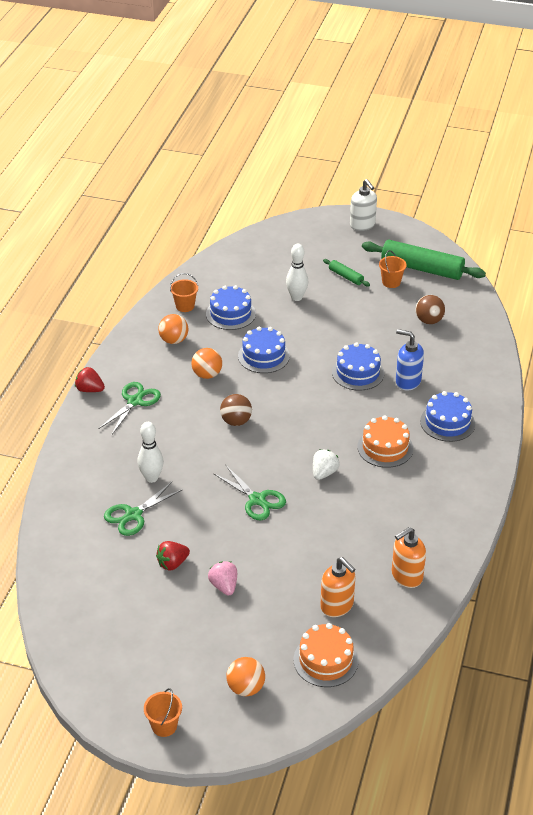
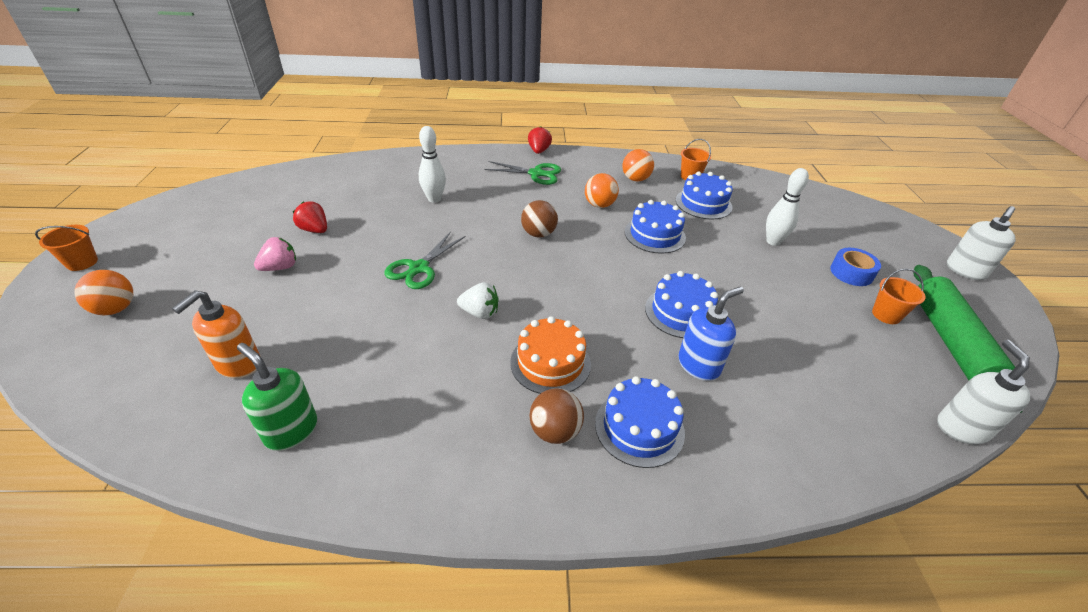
camera: 70 degrees right, 0 degrees up
(133, 515) = (380, 198): green scissors -> none
(325, 660) = (140, 369): orange cake -> none
(346, 276) = (851, 273): green rolling pin -> blue tape
(406, 576) = (291, 430): orange soap dispenser -> green soap dispenser
(407, 381) = (699, 365): blue soap dispenser -> blue soap dispenser turned 45 degrees clockwise
(429, 321) = (847, 368): brown ball -> brown ball (555, 431)
(482, 300) = (961, 428): none -> white soap dispenser

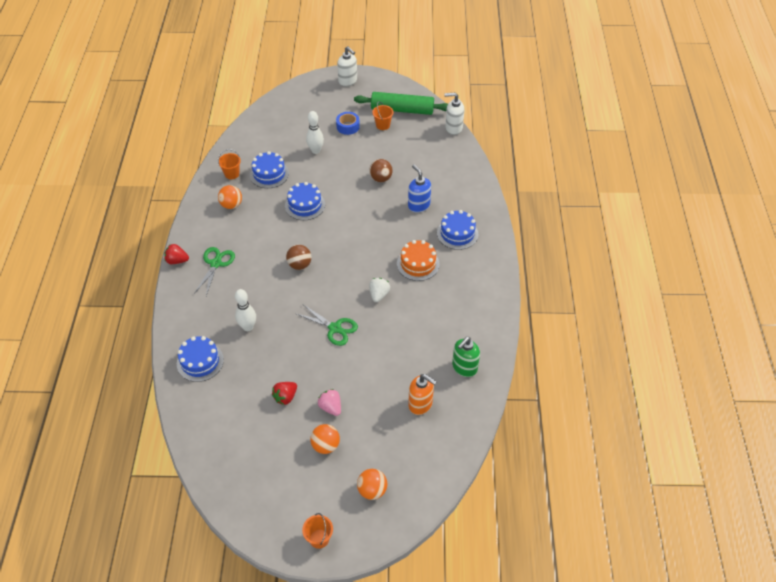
camera: 85 degrees left, 10 degrees up
(555, 431) = (460, 264): brown ball -> brown ball (381, 178)
(599, 205) = (266, 229): orange ball -> orange ball (325, 445)
(681, 312) = (380, 205): blue cake -> blue cake (200, 361)

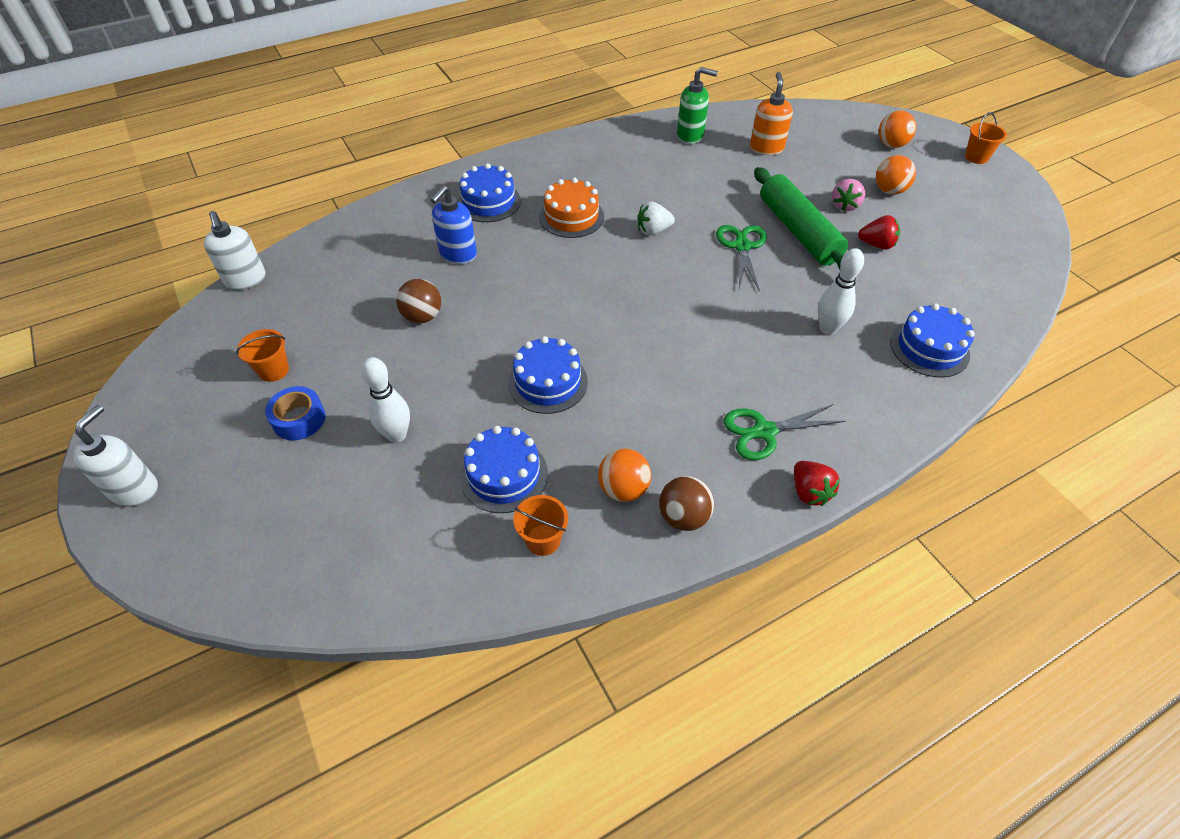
camera: 120 degrees left, 0 degrees up
(299, 265) = (674, 328): brown ball -> brown ball (683, 517)
(402, 110) = (214, 362): green rolling pin -> green rolling pin (798, 231)

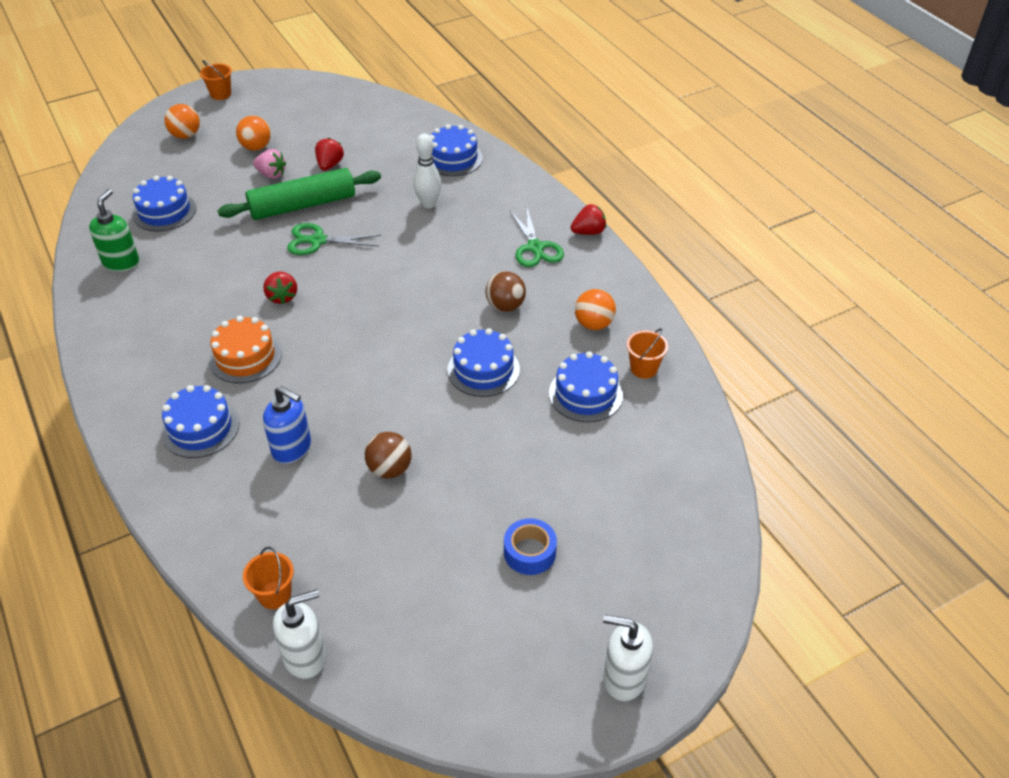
camera: 90 degrees left, 5 degrees down
(273, 370) = (462, 590): orange bucket -> orange bucket (274, 595)
(397, 435) = (546, 471): white bowling pin -> none
(653, 230) = (282, 297): white strawberry -> red strawberry
(683, 517) = (615, 293): brown ball -> brown ball (505, 306)
(766, 148) = (164, 211): orange soap dispenser -> blue cake

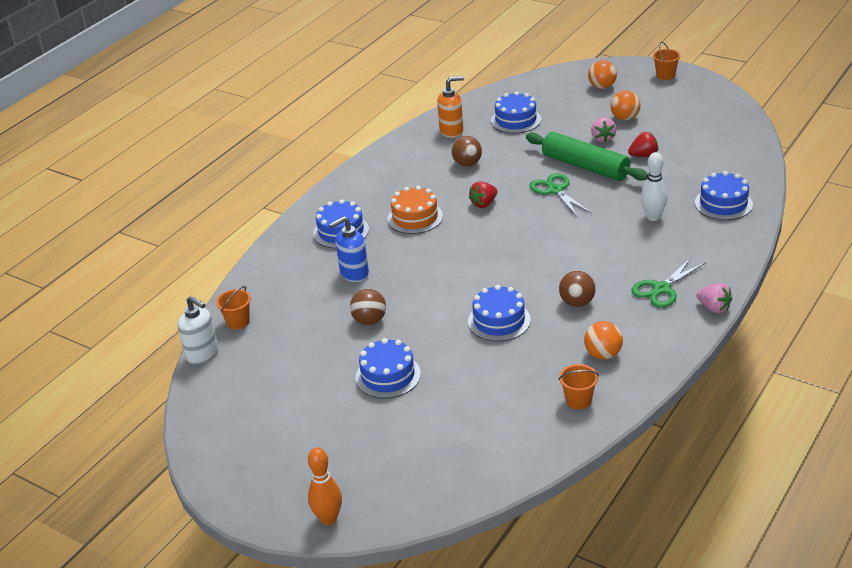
camera: 65 degrees right, 10 degrees down
(121, 262) = (452, 131): green soap dispenser -> orange soap dispenser
(197, 278) = (467, 164): none -> brown ball
(292, 448) = (354, 273): blue soap dispenser -> blue soap dispenser turned 60 degrees clockwise
(529, 552) = (346, 413): blue tape -> none
(585, 394) = (521, 380): blue cake -> blue cake (388, 376)
(588, 232) = (714, 308): red strawberry -> pink strawberry
(623, 678) = (272, 499): white soap dispenser -> none
(686, 635) = (328, 519): none -> orange bowling pin

